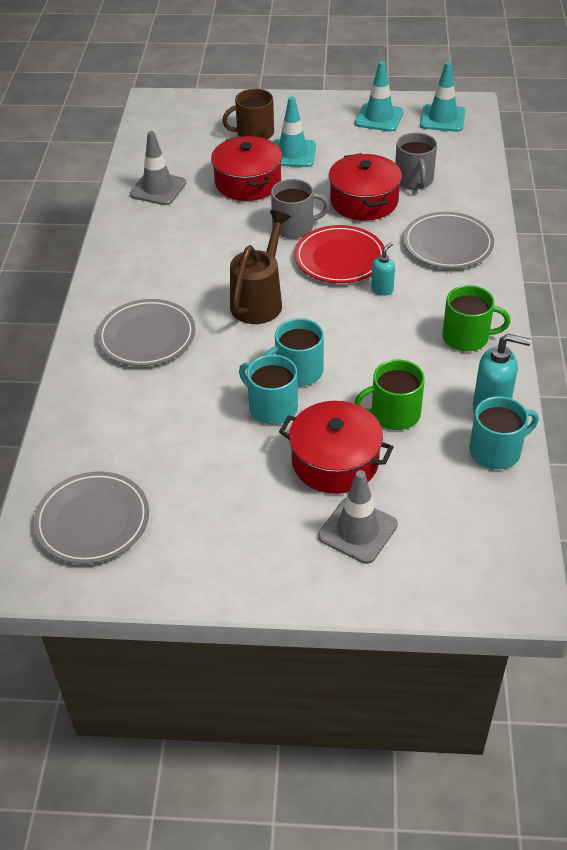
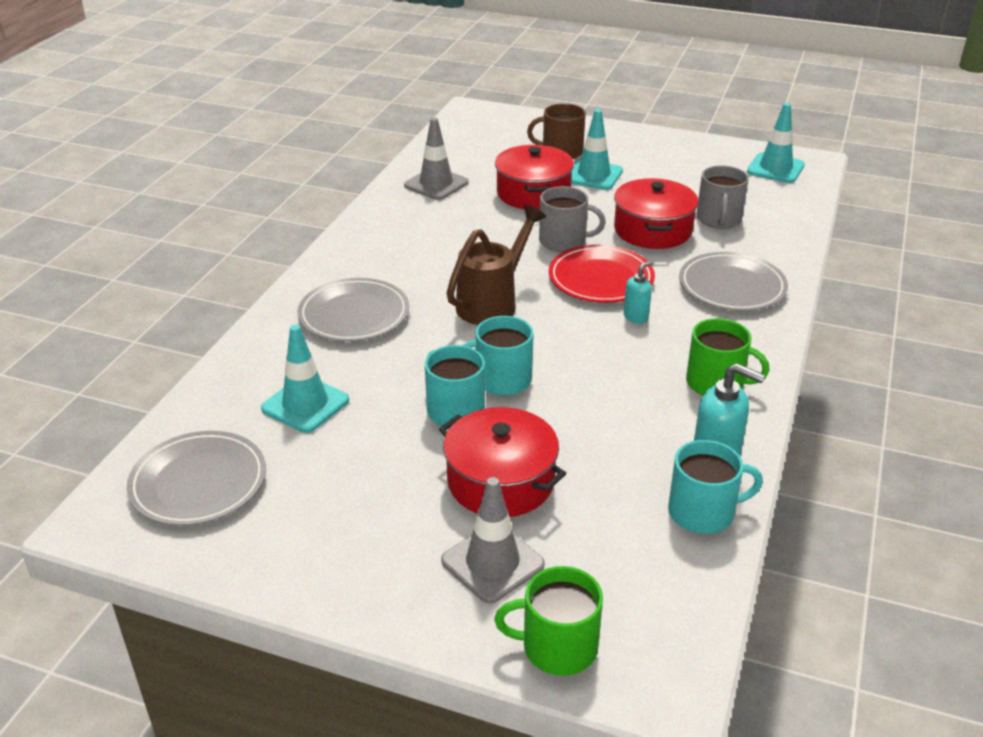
camera: 15 degrees right, 10 degrees down
(379, 118) = (703, 157): turquoise traffic cone -> turquoise traffic cone (305, 404)
(394, 414) = (593, 445): green mug -> green mug (557, 647)

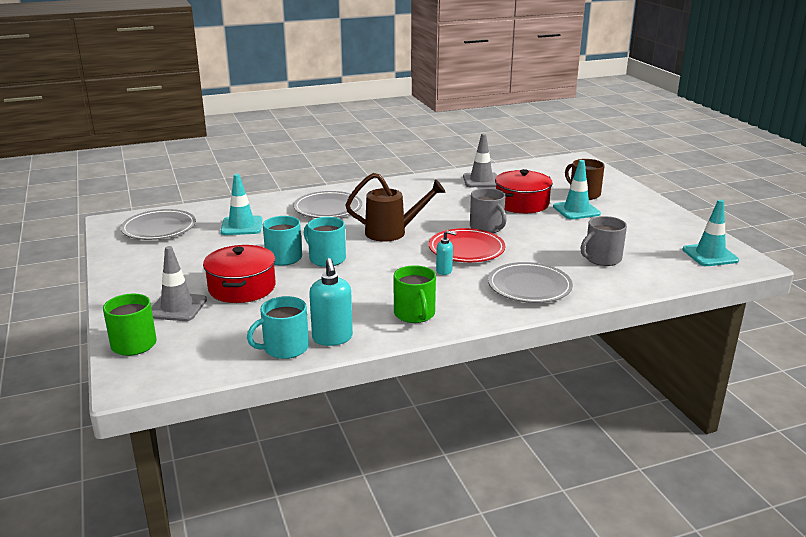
camera: 50 degrees right, 10 degrees down
(652, 230) = (548, 245): red pot -> none
(703, 512) = (285, 348): turquoise mug -> turquoise mug turned 105 degrees clockwise

